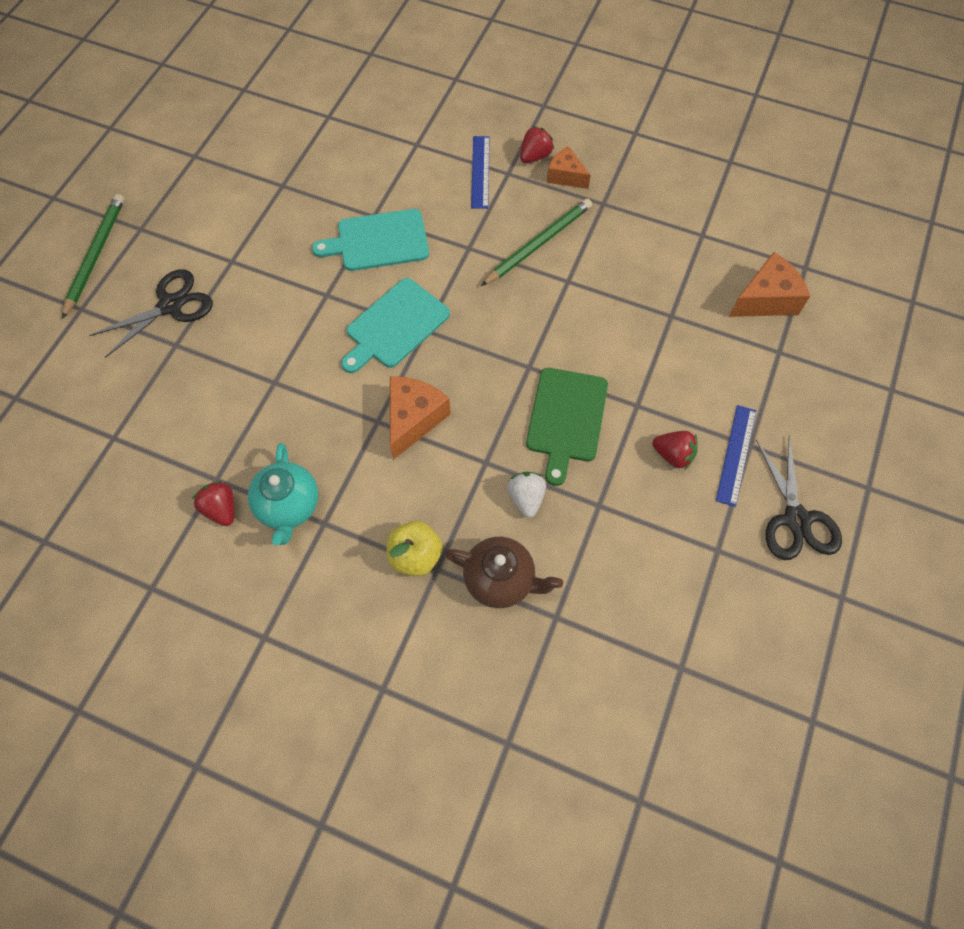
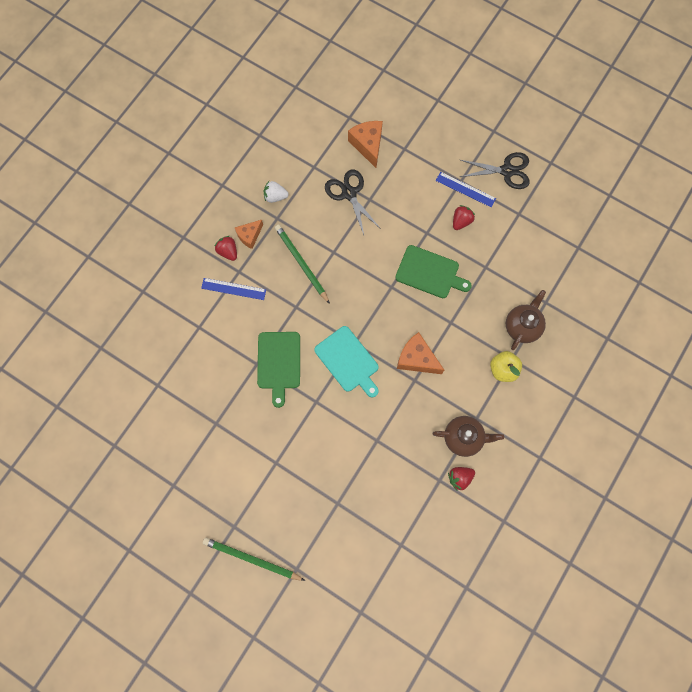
camera: 80 degrees left, 10 degrees up
(171, 306) = (305, 505): black scissors -> black scissors (349, 193)
(289, 507) = (463, 437): turquoise teapot -> brown teapot
(378, 241) = (279, 363): turquoise cutting board -> green cutting board
(526, 498) = (476, 304): white strawberry -> white strawberry (275, 196)

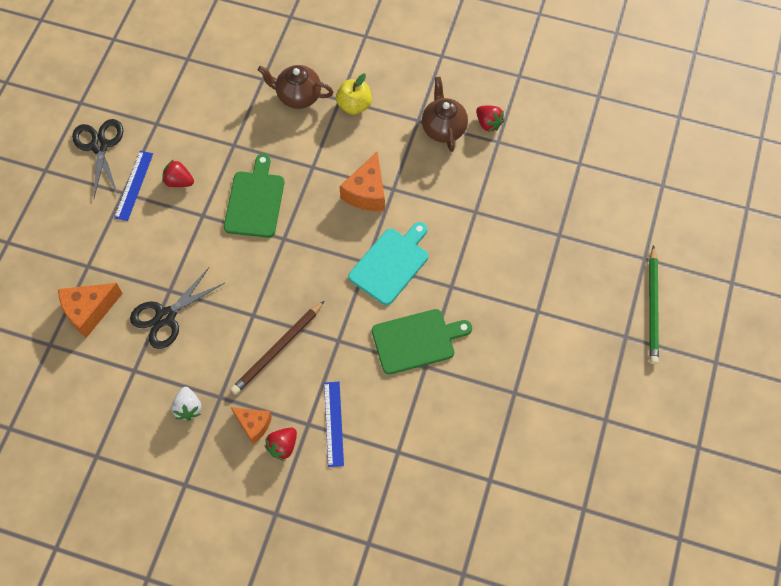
camera: 105 degrees left, 10 degrees down
(301, 263) = (278, 349): green pencil -> brown pencil

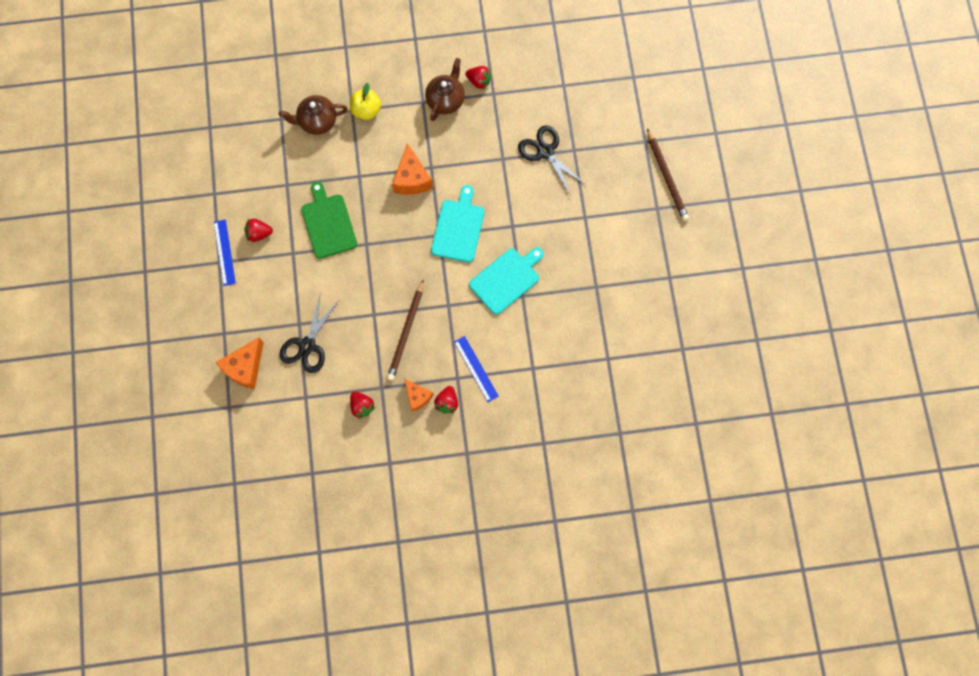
camera: 25 degrees left, 10 degrees up
(100, 146) = (178, 232): black scissors -> black scissors (545, 152)
(188, 408) = (362, 406): white strawberry -> red strawberry
(253, 425) = (417, 396): orange cheese -> orange cheese turned 45 degrees clockwise
(416, 341) = (506, 279): green cutting board -> turquoise cutting board
(443, 128) = (446, 100): brown teapot -> brown teapot turned 60 degrees clockwise
(653, 307) = (667, 177): green pencil -> brown pencil

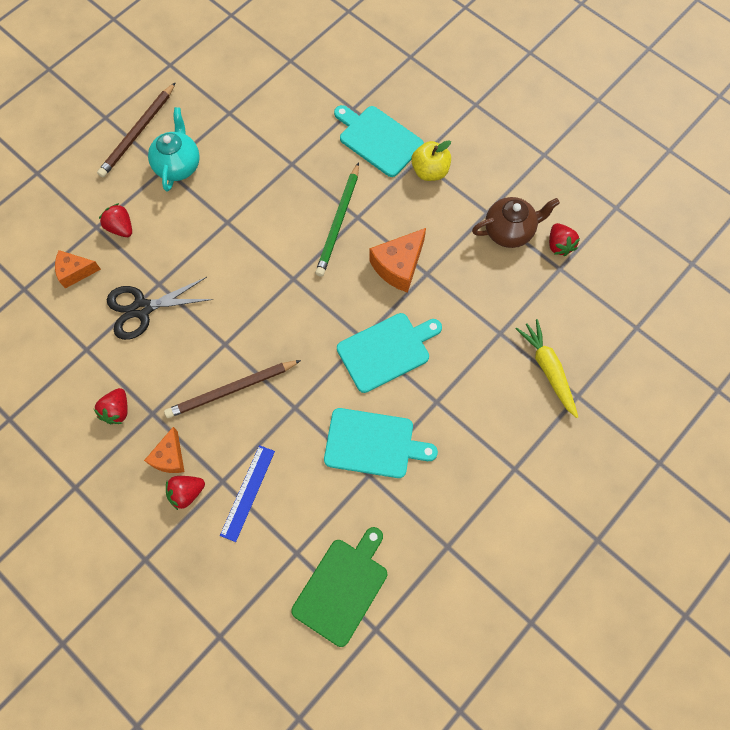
camera: 50 degrees right, 5 degrees down
(224, 252) = (178, 165): blue ruler -> turquoise teapot
(245, 367) = (75, 272): orange cheese -> orange cheese, size x0.65
(259, 233) = (222, 179): red strawberry -> red strawberry (121, 227)
(317, 121) = (378, 139): brown teapot -> turquoise cutting board
(328, 223) = (284, 229): green cutting board -> green cutting board (342, 588)
(352, 189) = (338, 222): none -> green pencil
(545, 152) = (548, 369): black scissors -> yellow carrot
(667, 177) = (643, 521): brown pencil -> brown pencil (138, 133)

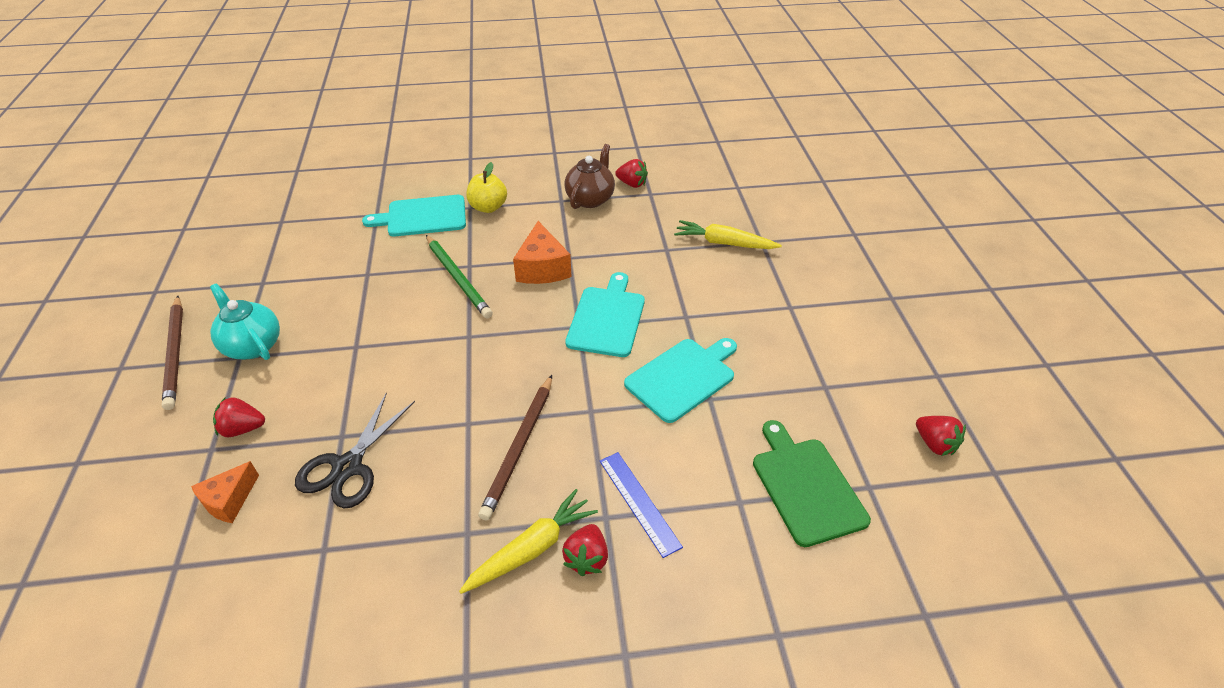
camera: 50 degrees left, 25 degrees down
(117, 410) = (426, 565): red strawberry -> red strawberry (934, 444)
(170, 457) = (532, 548): orange cheese -> yellow carrot

